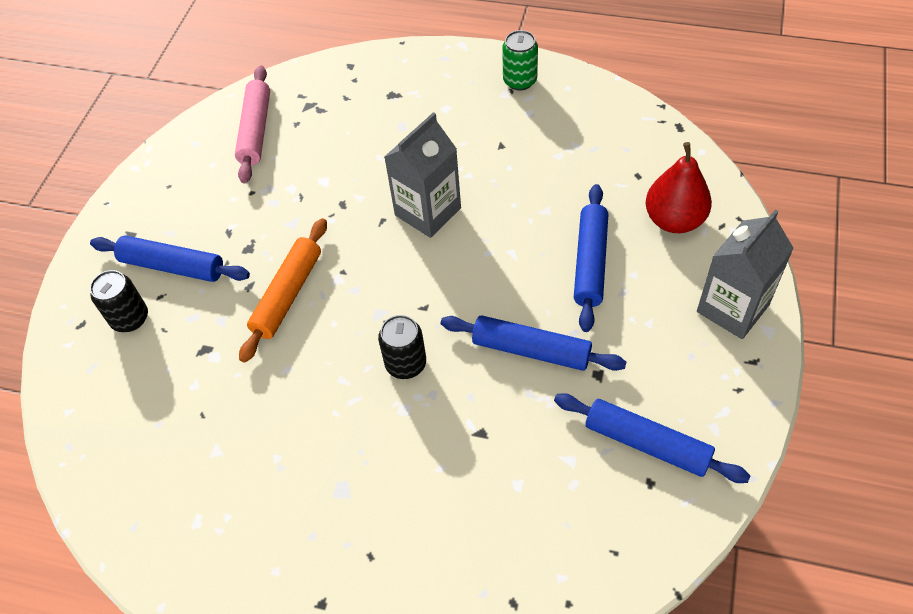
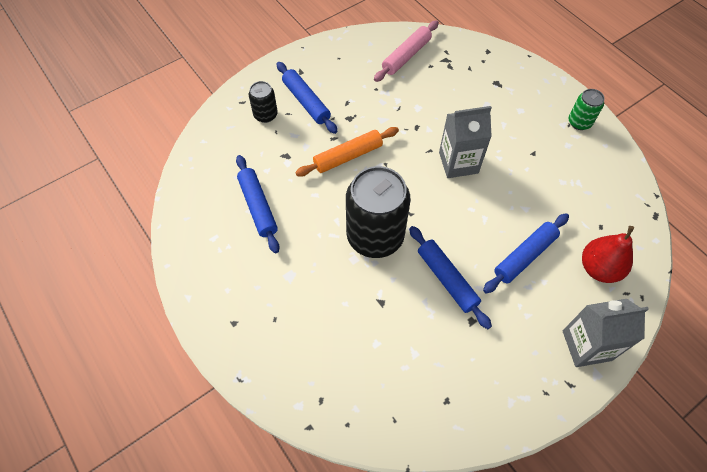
camera: 35 degrees right, 5 degrees up
(406, 364) = (375, 236): black can -> black can, size x2.08
(647, 443) = (464, 379): blue rolling pin -> blue rolling pin (258, 207)

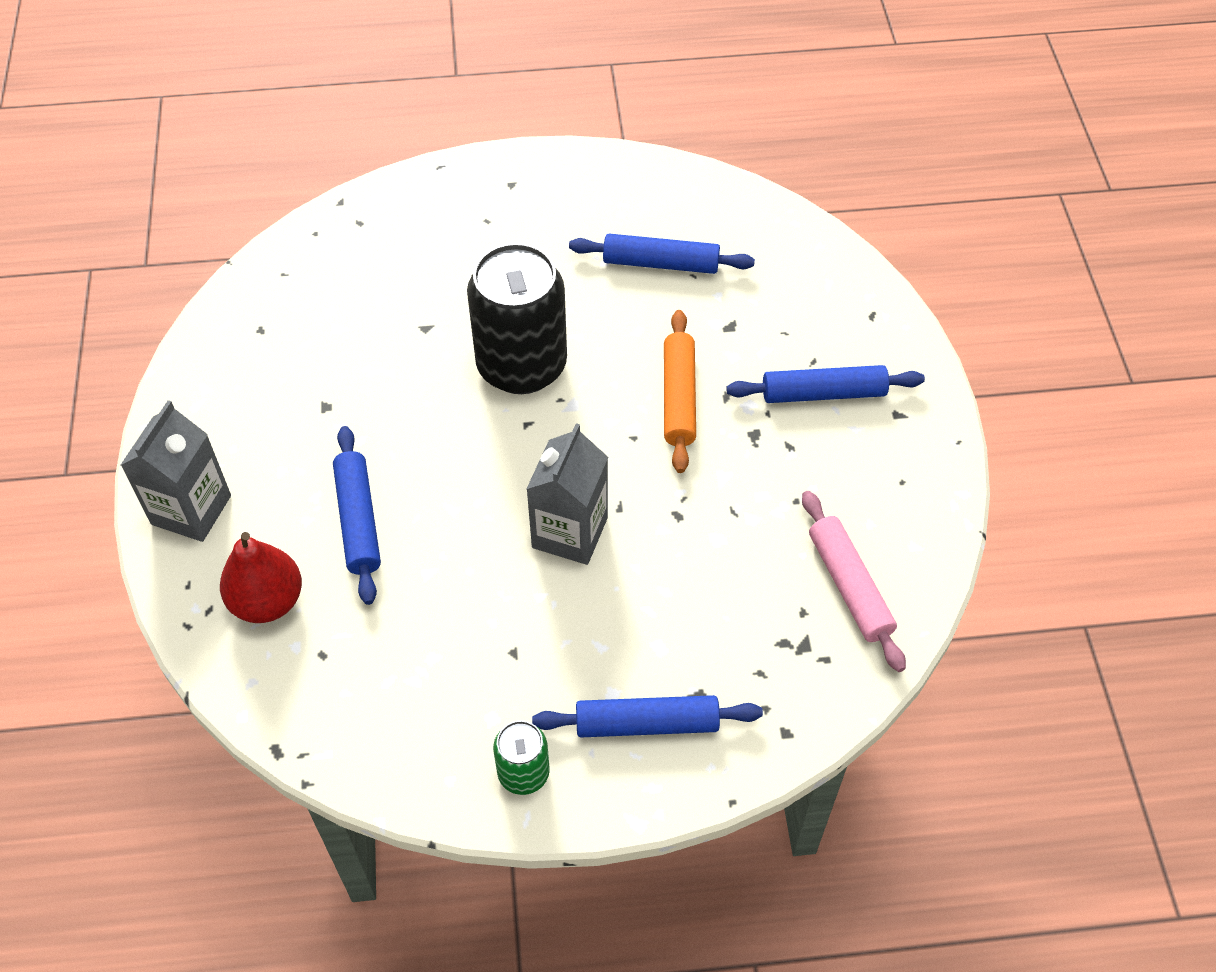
camera: 120 degrees right, 5 degrees down
(265, 115) = (826, 333): black can -> none
(447, 279) = (399, 411): blue rolling pin -> blue rolling pin (647, 724)

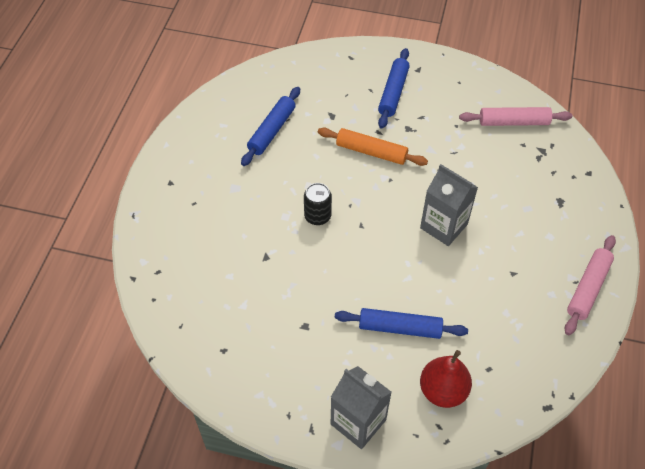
camera: 70 degrees left, 0 degrees up
(521, 365) = (317, 216): black can -> black can, size x0.48
(523, 773) = (588, 288): green can -> pink rolling pin
(647, 724) = (571, 226): blue rolling pin -> none

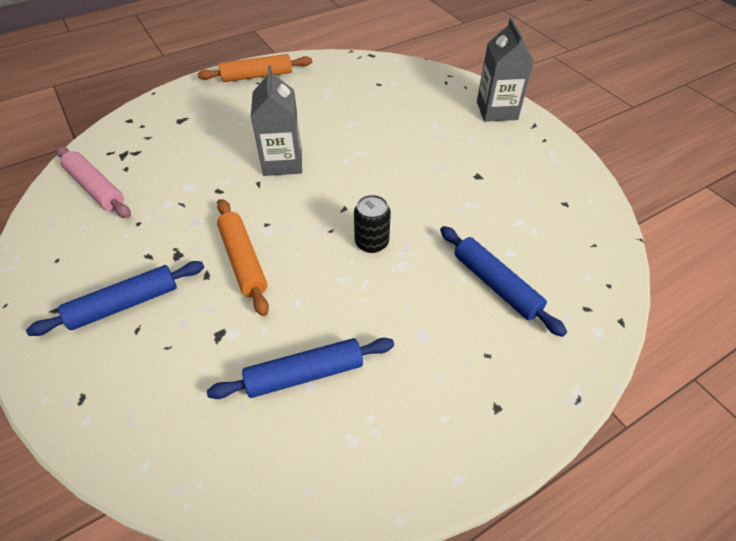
camera: 135 degrees left, 5 degrees down
(400, 328) = (406, 132): blue rolling pin -> blue rolling pin (495, 285)
(443, 390) = (422, 92): red pear -> none
(588, 288) = (257, 76): pink rolling pin -> orange rolling pin

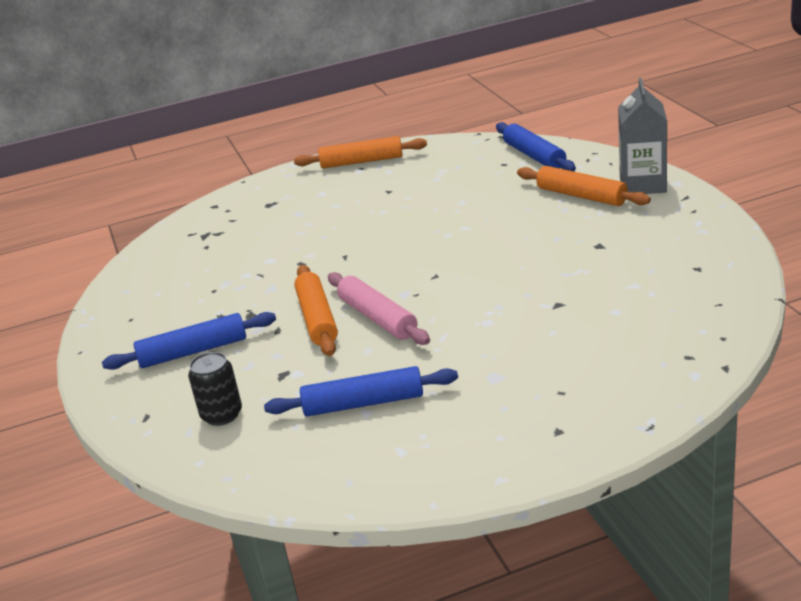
camera: 15 degrees right, 20 degrees down
(96, 188) = (174, 263): pink rolling pin -> pink rolling pin (377, 318)
(282, 162) = (375, 238): grey carton -> none
(371, 242) = (458, 303): black can -> black can (222, 415)
(450, 121) = (581, 196): none -> orange rolling pin
(495, 285) = (589, 337): blue rolling pin -> blue rolling pin (534, 156)

